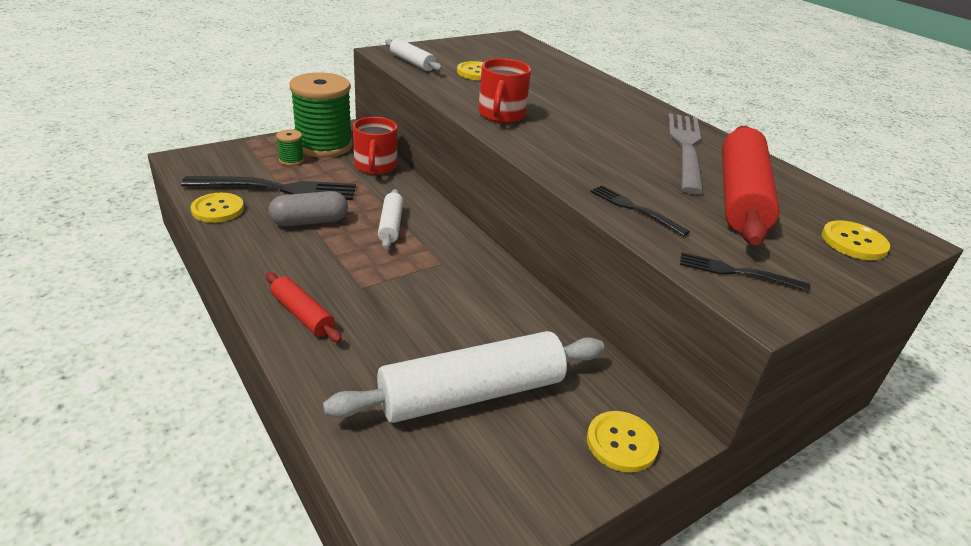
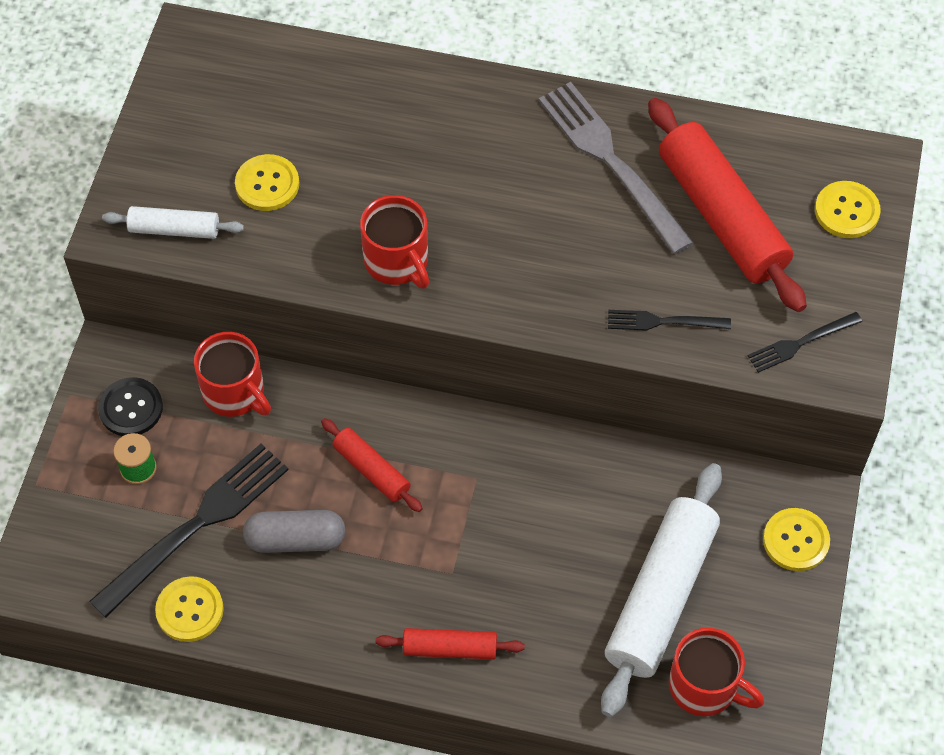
camera: 40 degrees left, 25 degrees up
(310, 221) = (295, 539): grey capsule -> grey capsule turned 60 degrees clockwise
(324, 145) = (131, 408): green spool -> black button
(390, 225) = (371, 470): white rolling pin -> red rolling pin
(428, 471) = (705, 686): none -> red mug

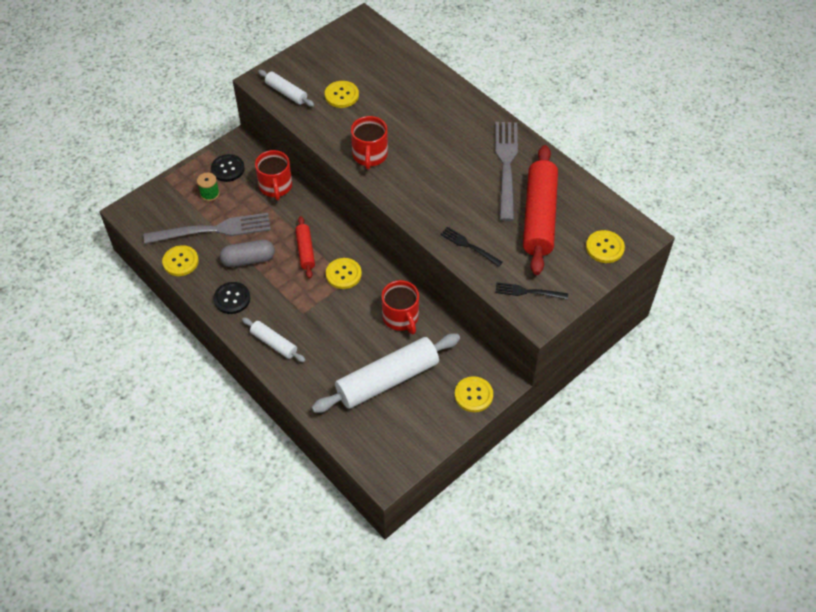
camera: 35 degrees right, 5 degrees down
(198, 523) = (214, 229): black fork -> grey fork
(295, 539) = (248, 260): grey capsule -> grey capsule turned 45 degrees counterclockwise
(325, 619) = (232, 299): none -> black button
(450, 649) = (274, 343): red rolling pin -> white rolling pin
(461, 472) = (343, 274): none -> yellow button
(705, 686) = (373, 431): red mug -> red mug (401, 318)

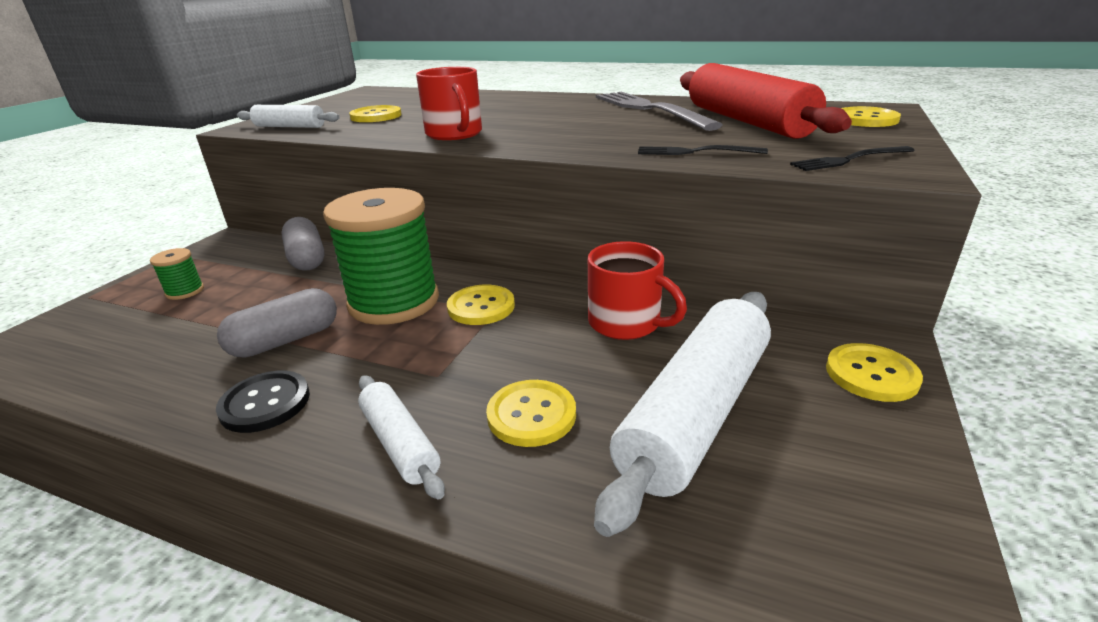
camera: 25 degrees left, 25 degrees down
(180, 261) = (125, 385): yellow button -> yellow button (531, 415)
(214, 229) = (201, 325): grey fork -> none
(228, 169) = (215, 262): black button -> none
(274, 343) = (399, 443): white rolling pin -> white rolling pin turned 45 degrees clockwise
(276, 187) = (307, 258): red mug -> grey capsule
(305, 251) = (394, 302): red rolling pin -> green spool

